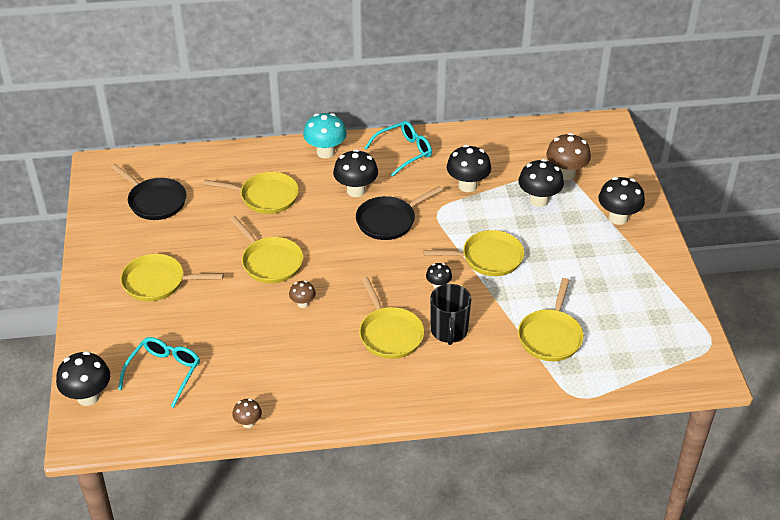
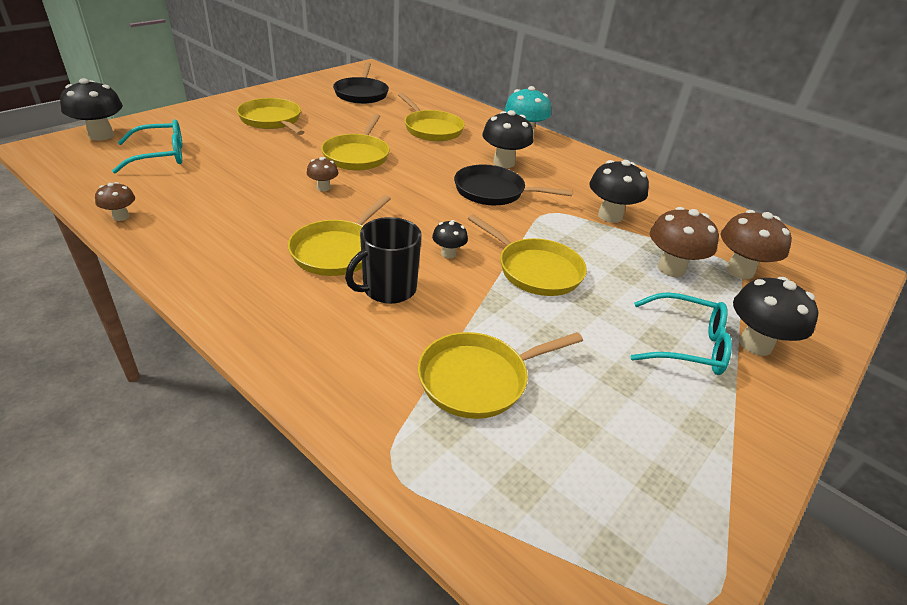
camera: 45 degrees right, 5 degrees down
(404, 152) = (588, 168): turquoise glasses -> turquoise glasses (686, 344)
(539, 200) = (671, 269): black mushroom -> brown mushroom

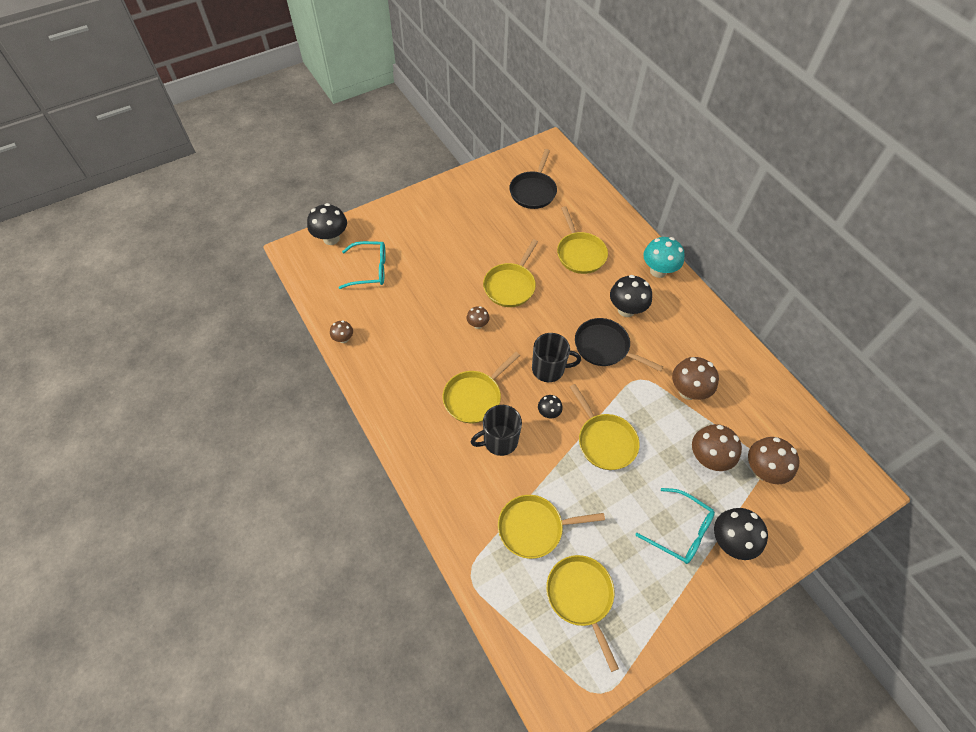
camera: 20 degrees right, 20 degrees up
(272, 120) = (453, 228): yellow pan -> yellow pan (581, 596)
(432, 215) = (549, 369): none -> black mug
(610, 216) = (688, 391): black mushroom -> brown mushroom

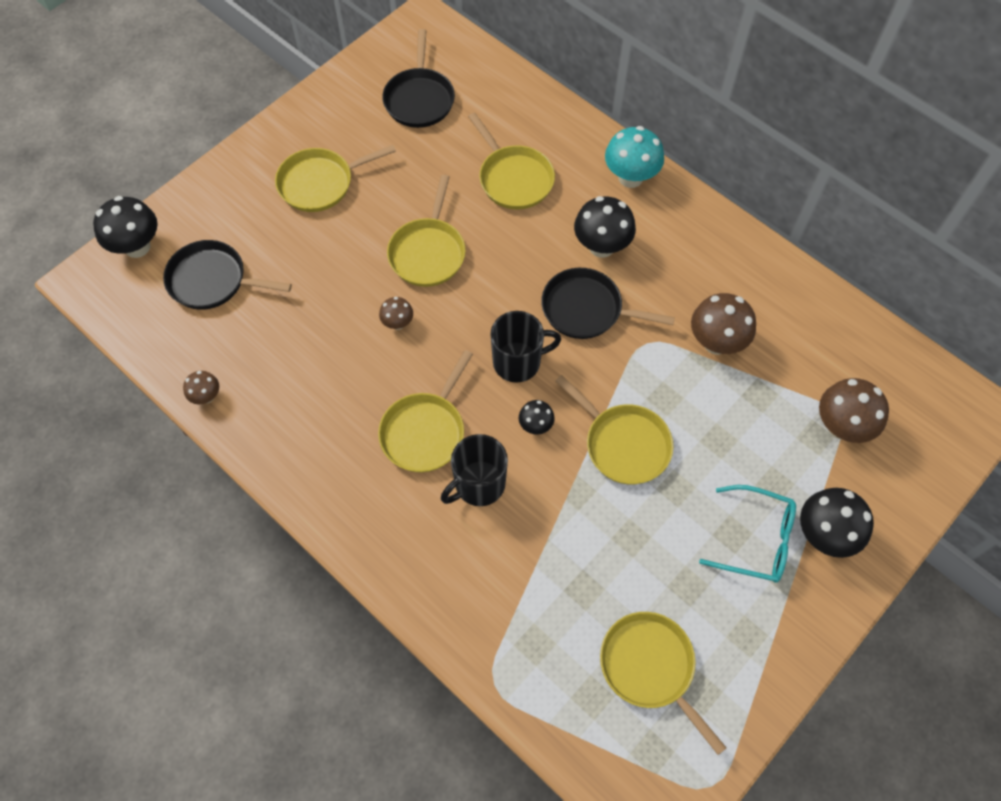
camera: 15 degrees left, 5 degrees up
(370, 270) = (212, 280): turquoise glasses -> black pan
(534, 528) = (562, 593): yellow pan -> yellow pan (320, 183)
(708, 458) = (766, 430): brown mushroom -> none

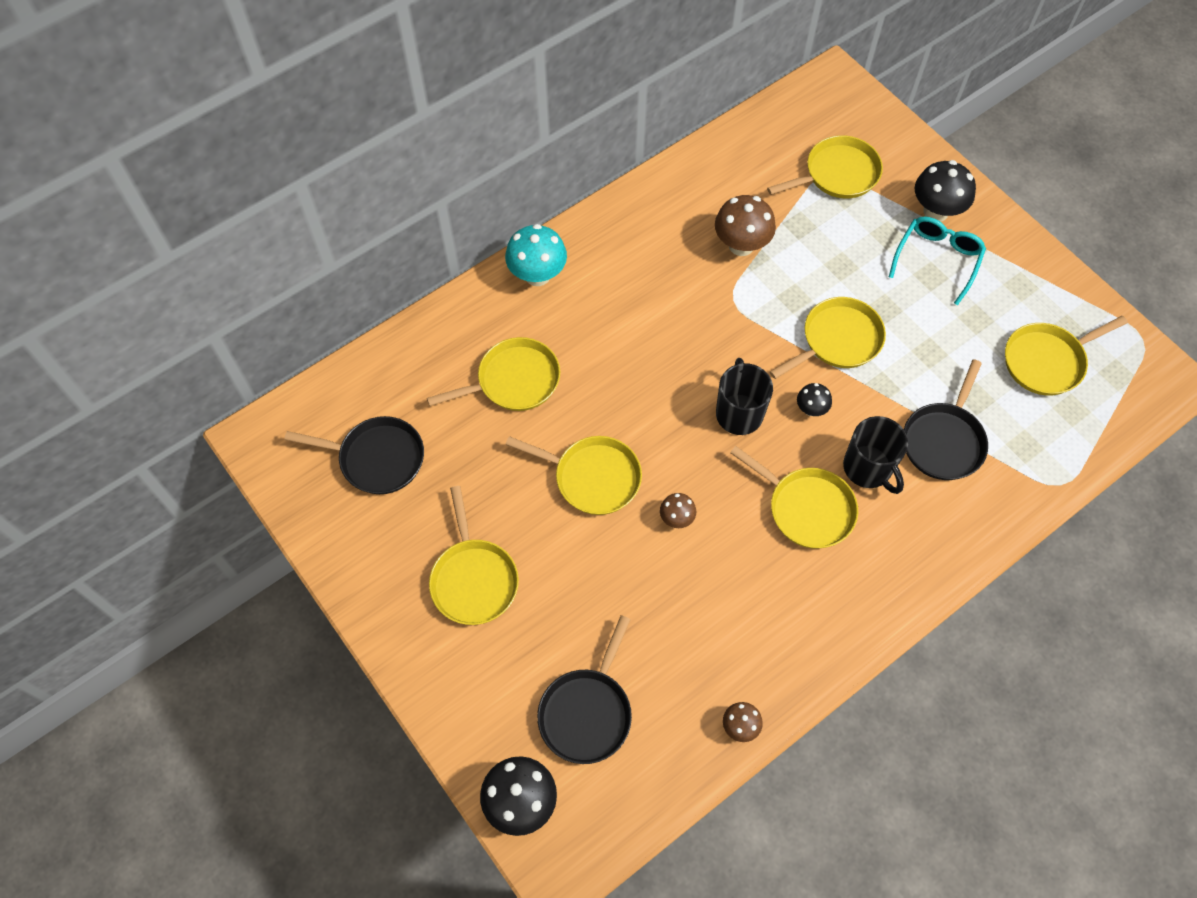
camera: 80 degrees left, 0 degrees up
(586, 309) = (688, 343): black pan -> black pan (944, 440)
(601, 246) = (617, 316): black mushroom -> none
(841, 426) = (837, 174): brown mushroom -> yellow pan

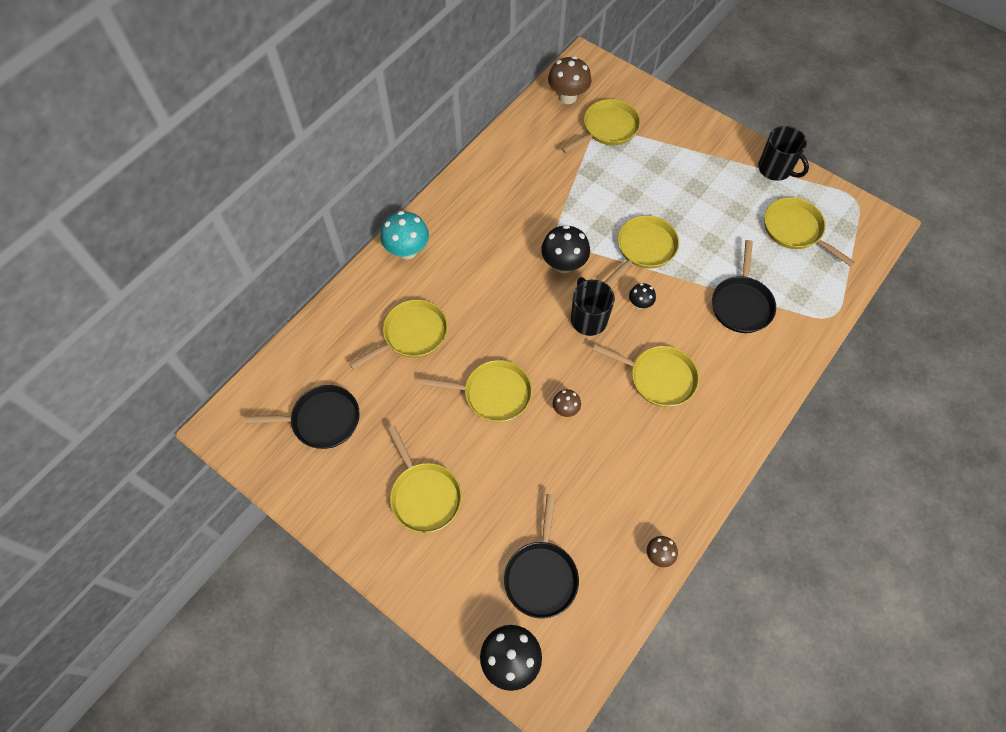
camera: 15 degrees left, 0 degrees up
(741, 245) = (553, 195): brown mushroom -> brown mushroom (567, 97)
(868, 468) = (694, 337): black mug -> black mug (775, 169)
(936, 211) = (685, 140): black mushroom -> black mushroom (563, 264)
(937, 259) = (697, 174): turquoise glasses -> none
(1047, 361) = (795, 230): yellow pan -> yellow pan turned 90 degrees clockwise

